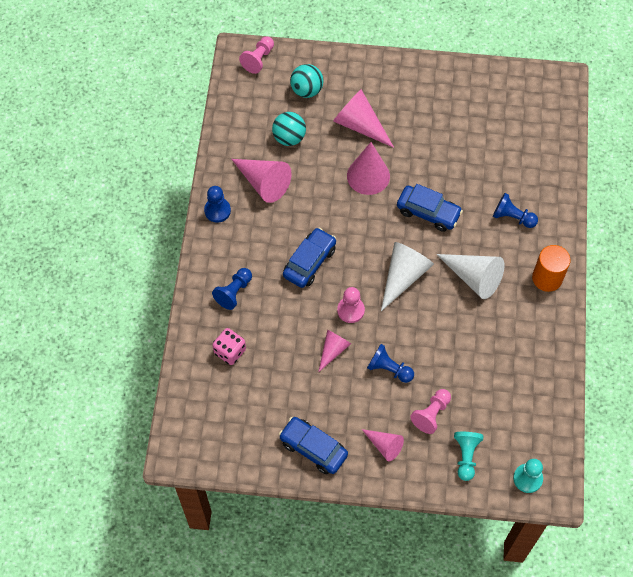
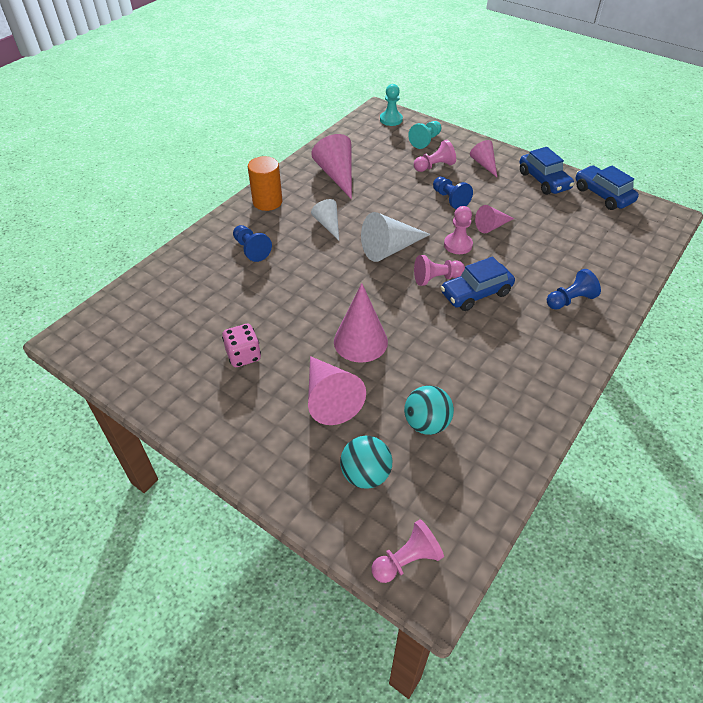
camera: 150 degrees left, 15 degrees down
(217, 210) = (558, 381): blue pawn -> none
(230, 351) = (593, 259): pink dice -> pink dice (243, 355)
(263, 183) = (487, 386): pink cone -> pink cone (337, 175)
(348, 262) = (436, 278): none -> pink pawn
(428, 212) = (325, 284): blue car -> blue car (603, 195)
(473, 278) = (328, 224): white cone -> white cone, size x0.60

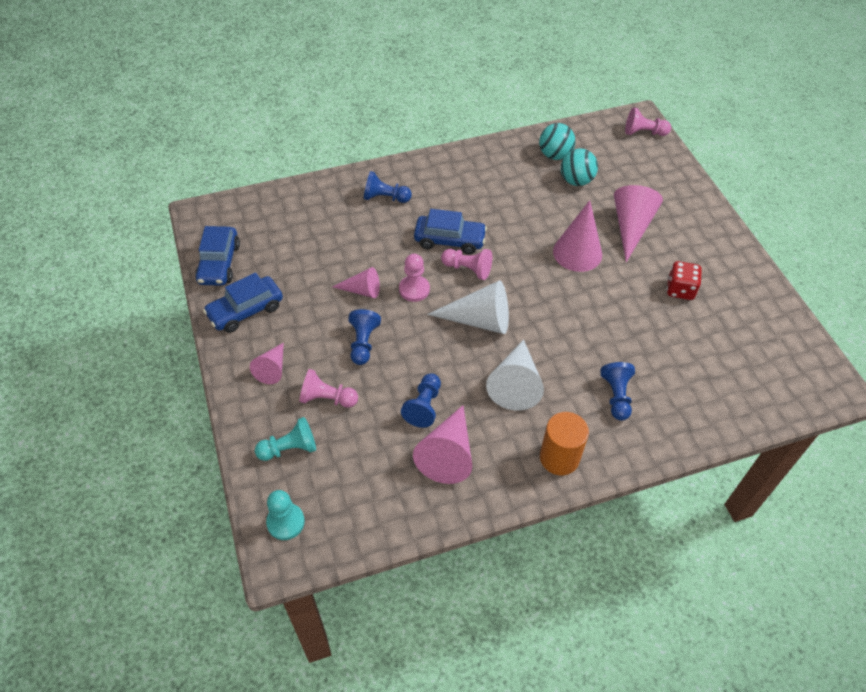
camera: 145 degrees left, 5 degrees up
(243, 355) = (680, 290): pink dice -> red dice
(328, 224) = (515, 383): white cone -> white cone, size x1.66
(365, 475) = (638, 176): turquoise ball -> turquoise ball (554, 155)
(374, 188) = (424, 406): none -> blue pawn
(543, 181) = (245, 310): blue car -> blue car turned 135 degrees counterclockwise

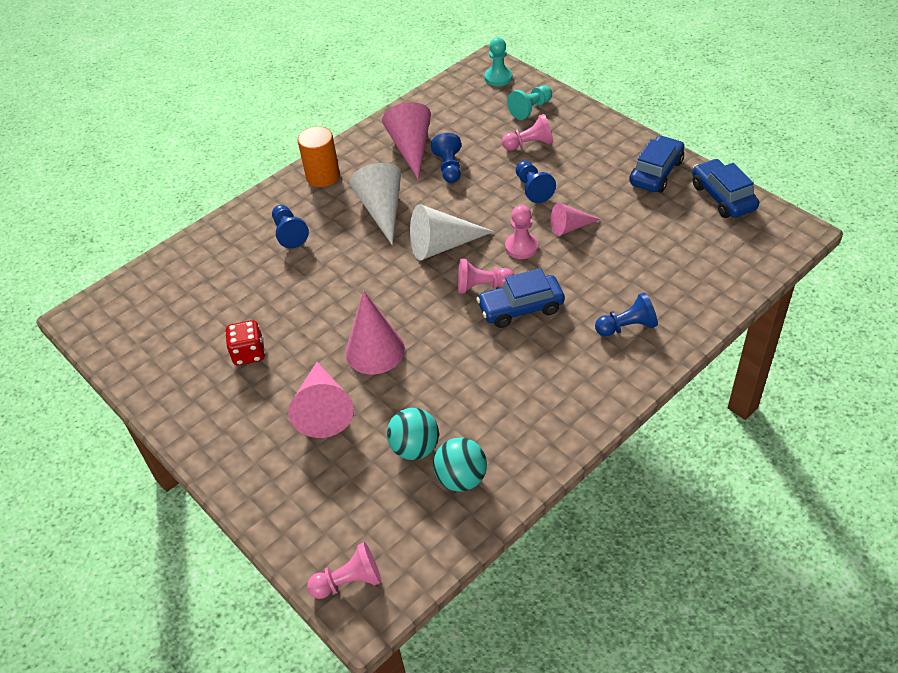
camera: 160 degrees right, 5 degrees down
(272, 368) = (591, 145): pink cone -> none

